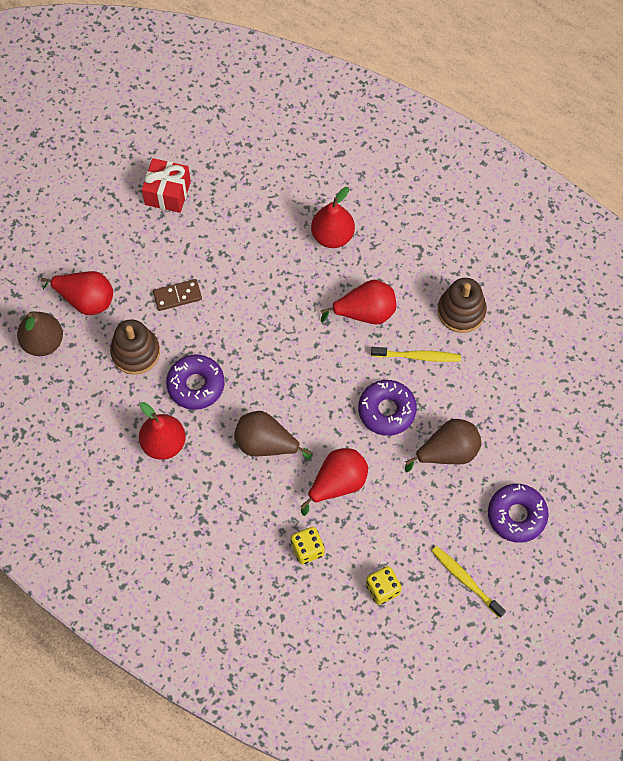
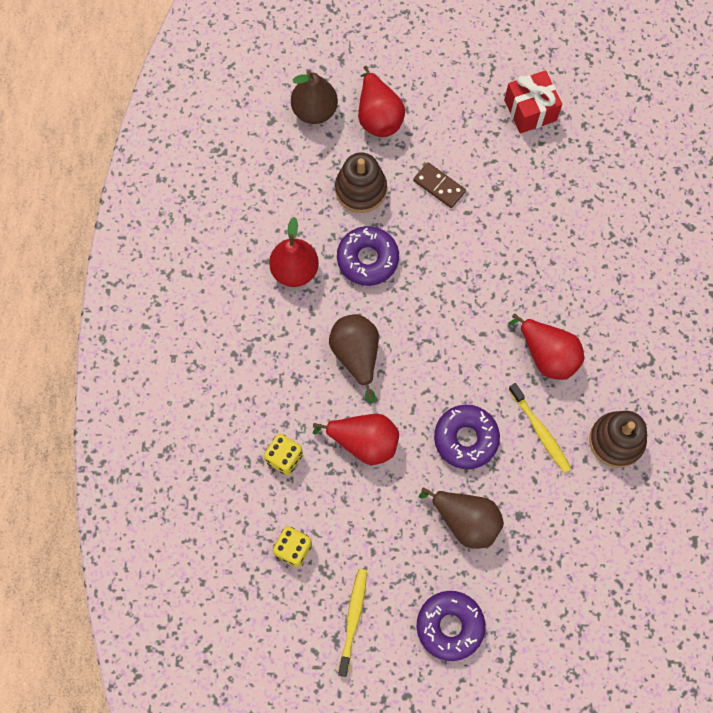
camera: 55 degrees right, 5 degrees up
(332, 236) = (601, 275): red pear -> none

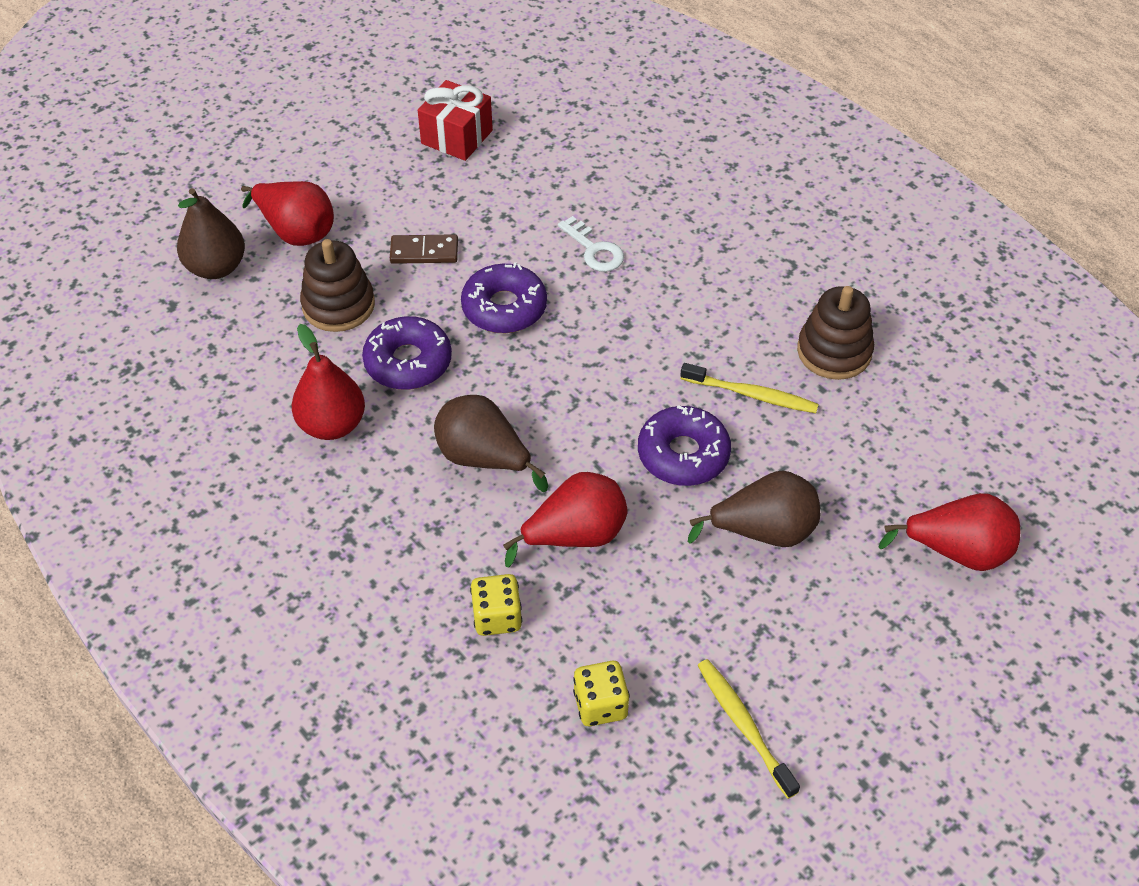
camera: 40 degrees left, 20 degrees down
(450, 626) = (855, 647): purple donut -> purple donut (504, 307)
(539, 260) = (594, 250): none -> white key
(547, 355) = (688, 324): red pear -> red pear (957, 551)

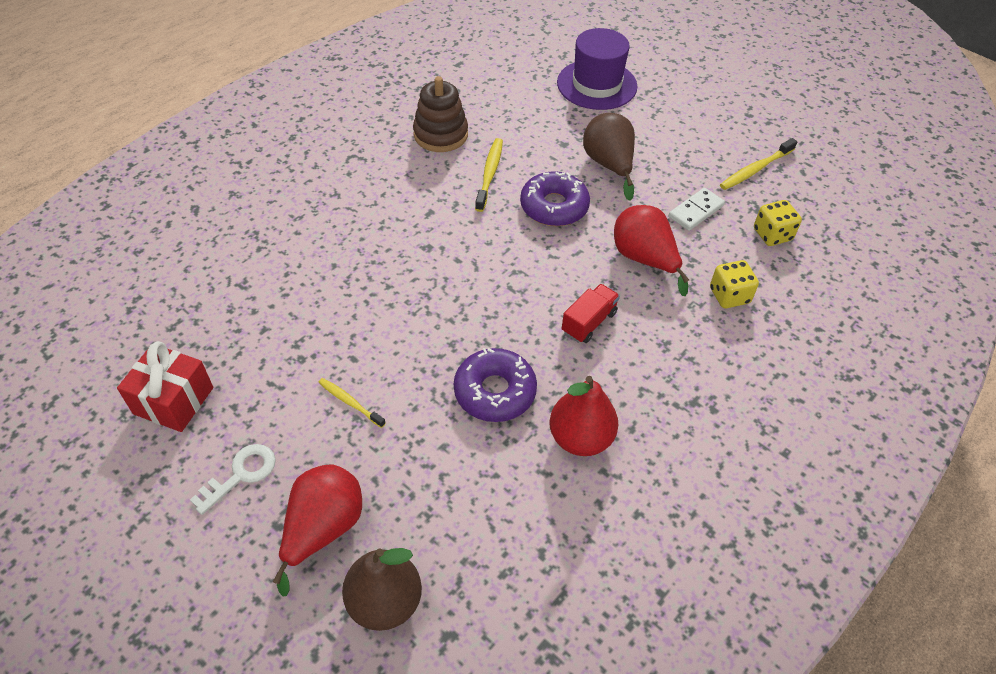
camera: 100 degrees left, 0 degrees up
(338, 305) = (430, 463): brown stacking toy -> none
(424, 252) = (350, 402): brown domino -> yellow toothbrush
(483, 458) = (589, 322): brown pear -> red truck
(504, 307) = (418, 329): purple donut -> none
(594, 250) = (341, 274): white key -> white key (241, 474)
(658, 618) = (696, 211): none -> white domino
(957, 551) = (596, 85): red pear -> purple hat

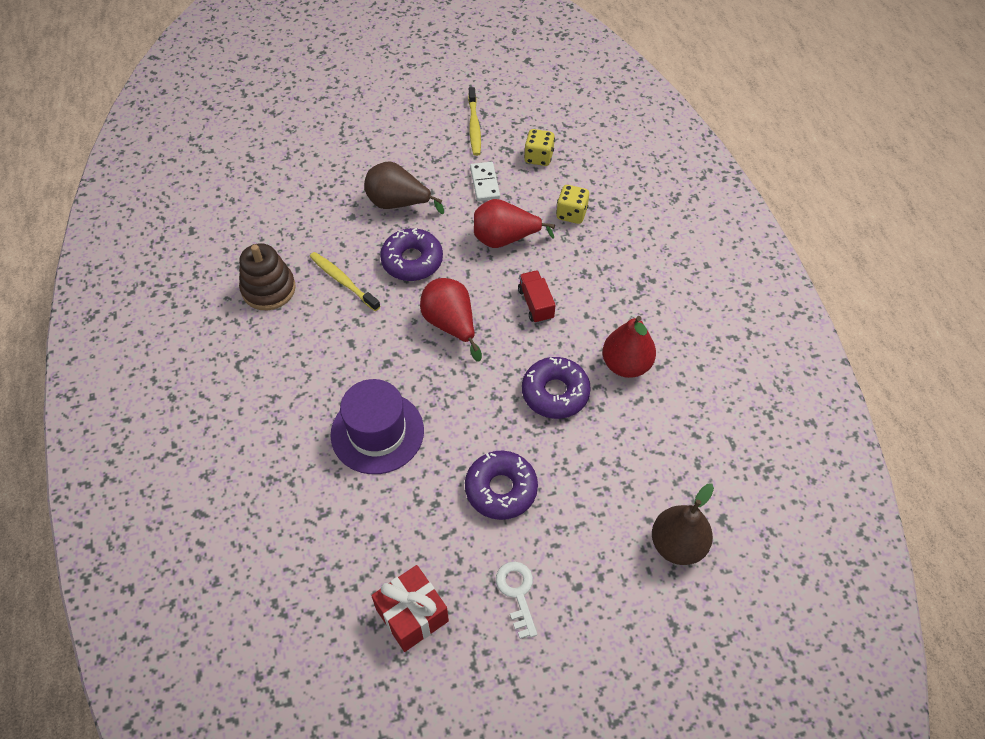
camera: 55 degrees left, 5 degrees up
(323, 529) = (599, 557): red pear -> red pear (451, 324)
(350, 402) = (501, 489): yellow toothbrush -> purple donut
(596, 85) = (305, 158): purple hat -> purple hat (377, 432)

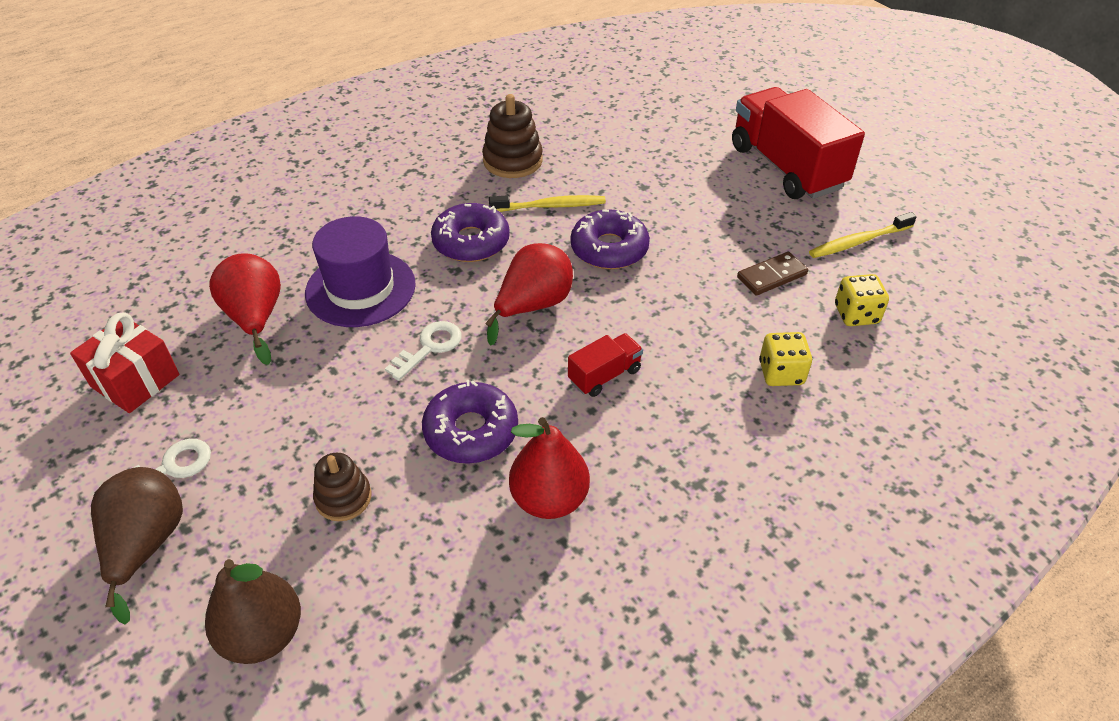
camera: 70 degrees right, 10 degrees down
(343, 281) = (550, 206): yellow toothbrush -> yellow toothbrush turned 60 degrees clockwise
(377, 128) = (786, 167): none -> red truck
(398, 203) = (686, 214): brown pear -> brown pear (147, 544)
(465, 399) = (430, 347): none -> white key
(485, 183) = (771, 276): white domino -> brown domino
(501, 489) = (311, 414): purple donut -> purple donut (471, 242)
(505, 239) = (693, 318): red pear -> red pear (255, 318)
(585, 481) = (343, 498): none -> brown stacking toy

